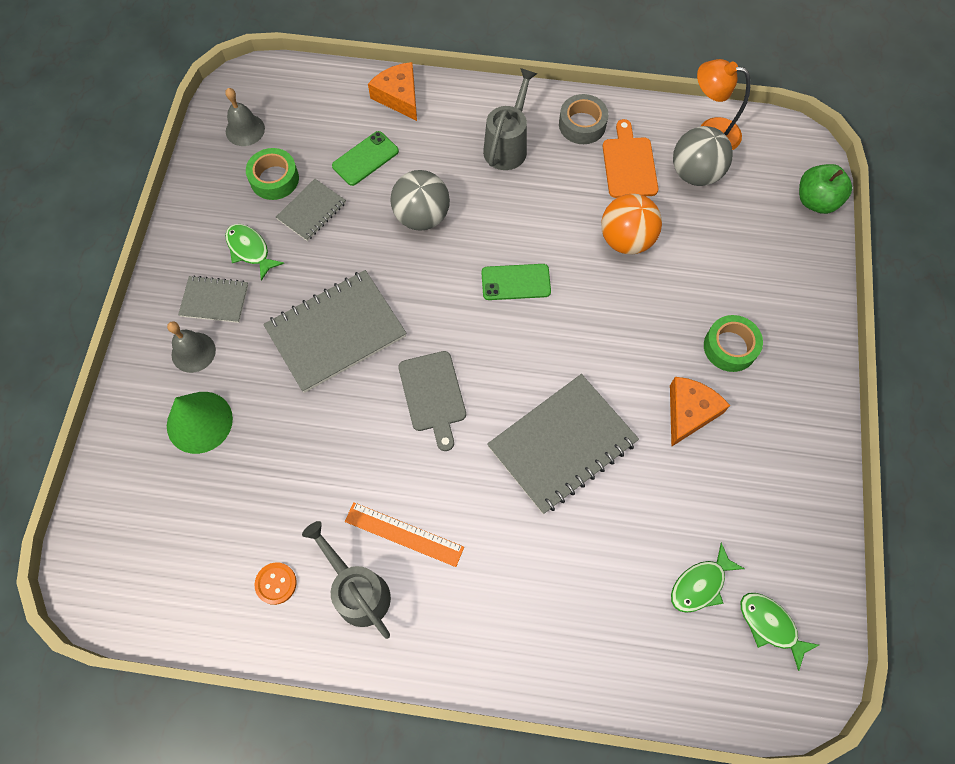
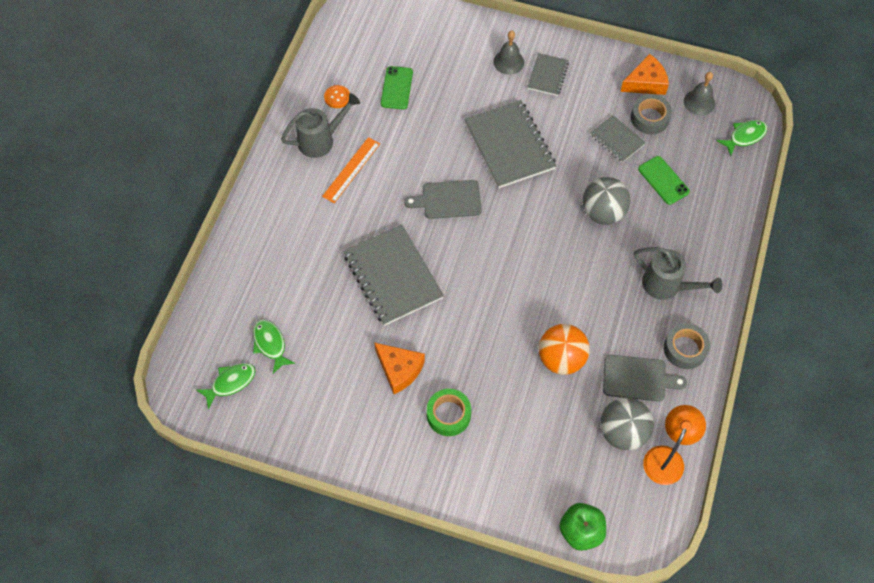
camera: 100 degrees right, 5 degrees down
(199, 422) = (456, 63): green cone -> none
(250, 250) = (587, 99): green fish -> green fish (744, 137)
(274, 179) = (649, 118): green tape -> grey tape
(399, 96) = (726, 211): orange cheese -> orange cheese (646, 82)
(516, 282) = (533, 269): green phone -> green phone (397, 88)
(629, 164) = (638, 378): orange cutting board -> grey cutting board

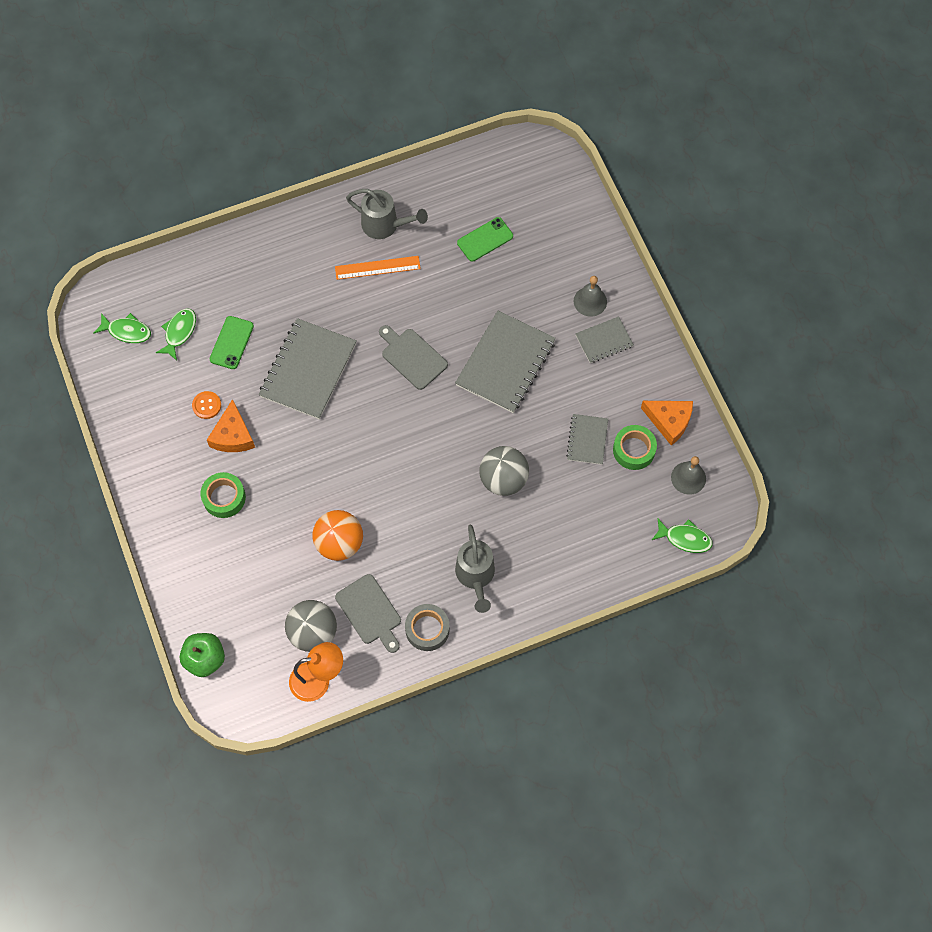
camera: 50 degrees right, 5 degrees up
(337, 97) = (436, 205): orange button -> orange button (206, 405)
(649, 118) = (634, 450): grey tape -> green tape
(663, 180) = (578, 504): green phone -> green phone (231, 343)

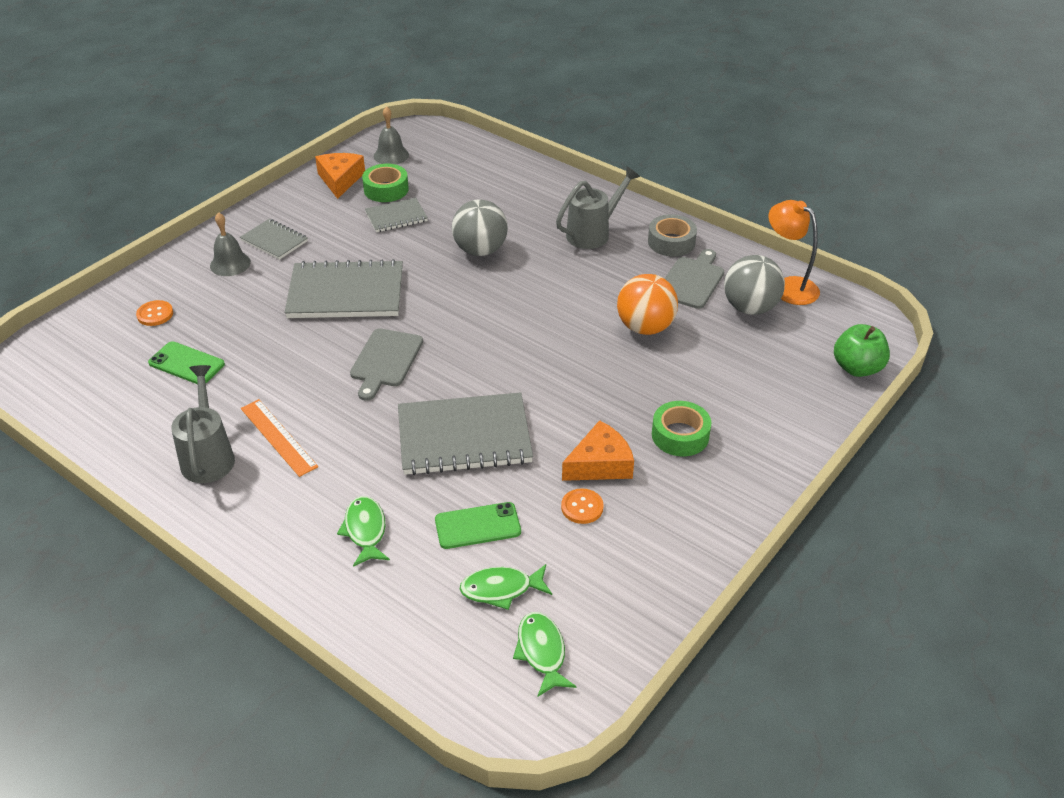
camera: 120 degrees left, 25 degrees down
(554, 236) = (155, 314): none -> orange button
(685, 538) = (451, 141): green fish -> green fish (365, 530)

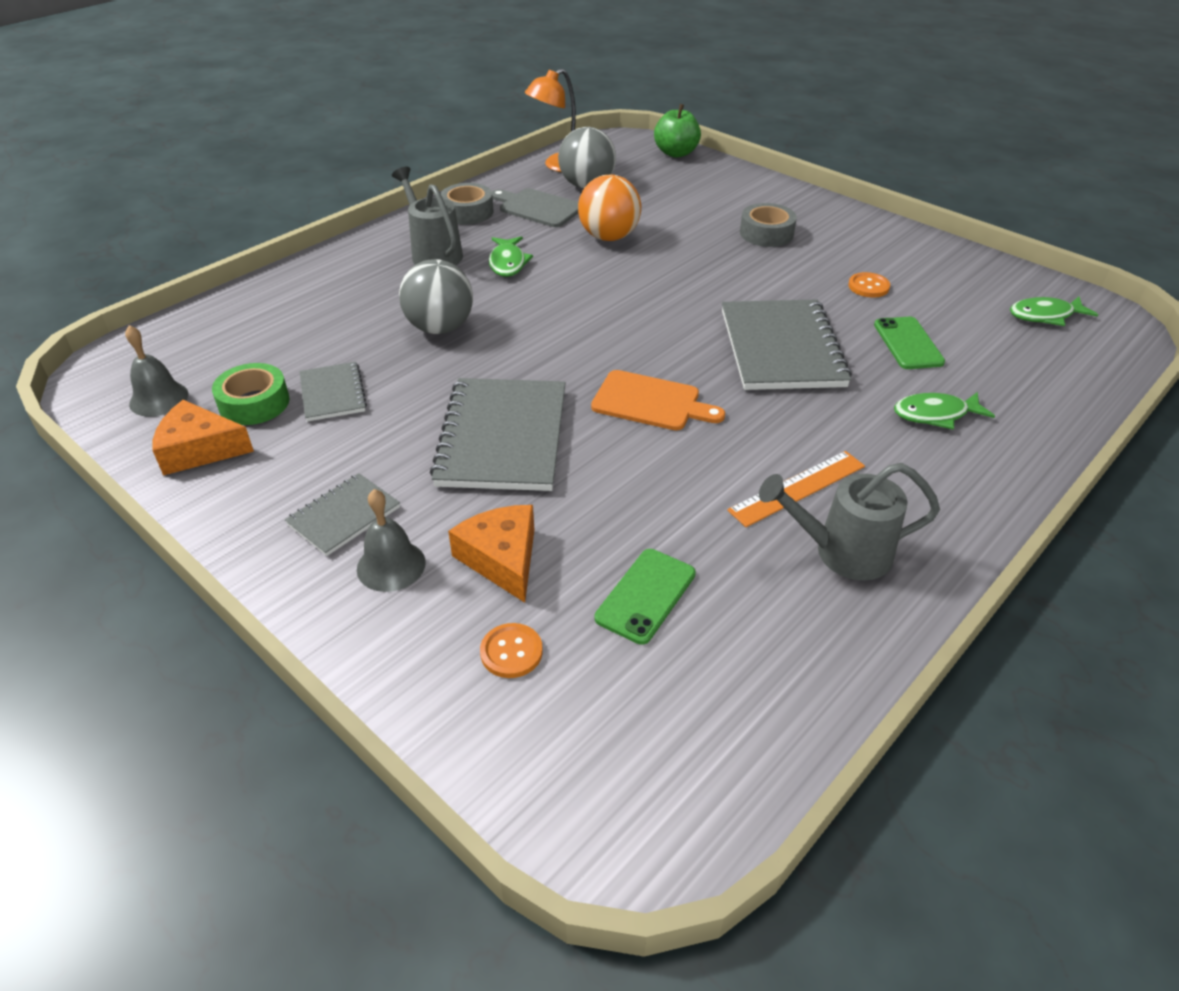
camera: 85 degrees left, 0 degrees up
(385, 361) = (651, 402): grey cutting board -> orange cutting board
(501, 589) = (983, 333): green fish -> green fish (508, 263)
(600, 464) = (810, 274): orange cheese -> orange cheese (502, 559)
(680, 435) = (766, 233): green tape -> grey tape

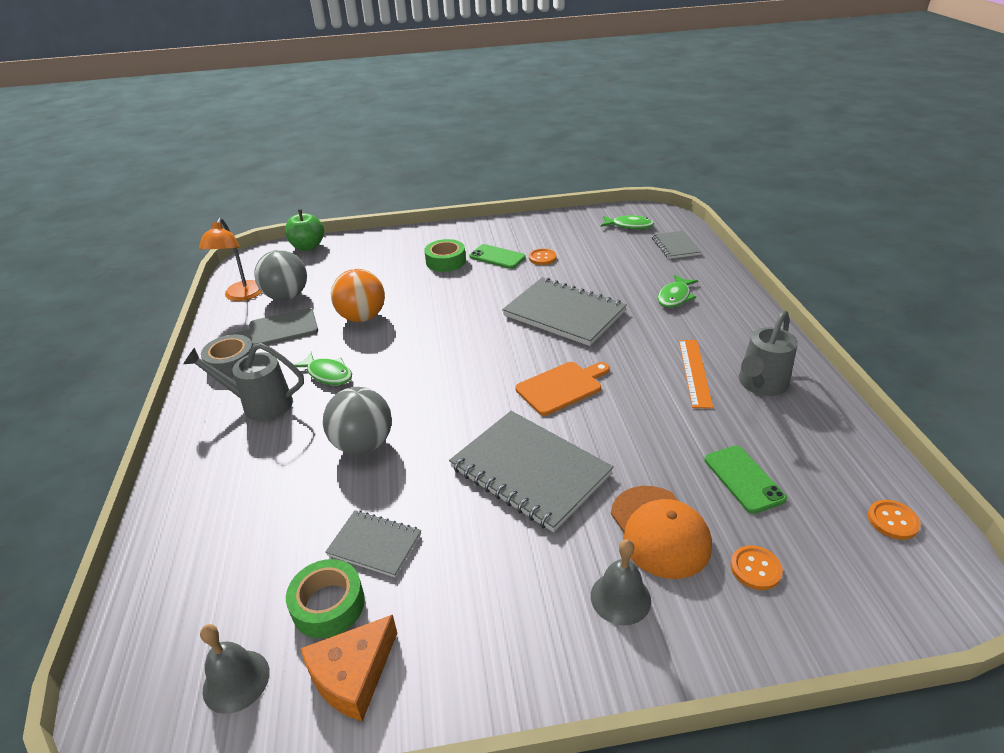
camera: 50 degrees left, 5 degrees down
(344, 516) = (539, 603): grey notebook -> grey notebook (675, 246)
(502, 559) = (659, 531): orange cheese -> orange cap
(703, 757) = (892, 521): none -> orange button
(766, 233) = (446, 261): grey tape -> green tape
(908, 343) = (607, 273): green phone -> green phone (497, 257)
(1045, 315) = (629, 226): green fish -> green fish turned 105 degrees counterclockwise

